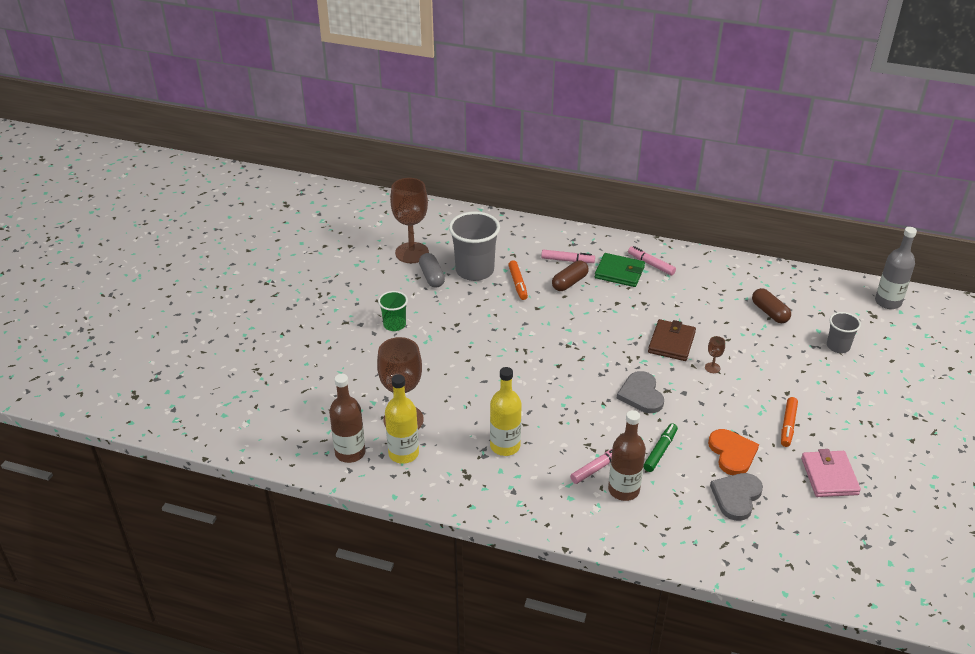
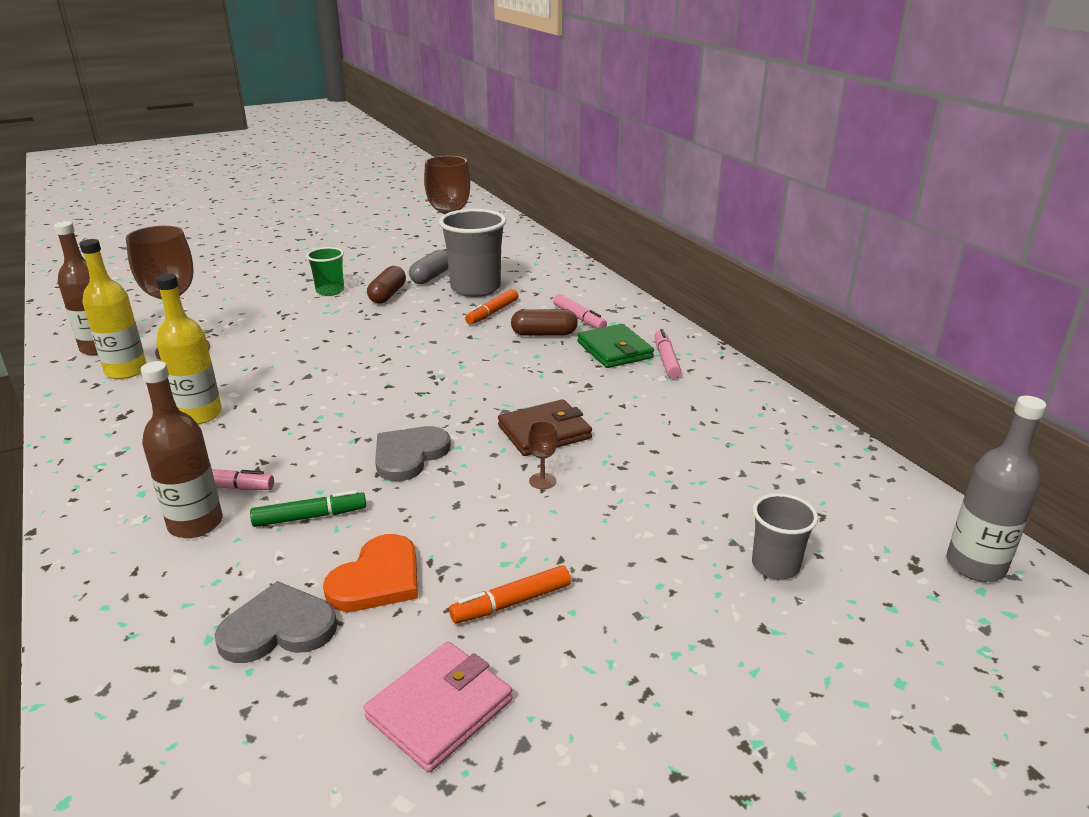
camera: 45 degrees right, 10 degrees down
(769, 312) = (736, 473): brown capsule -> brown capsule (387, 295)

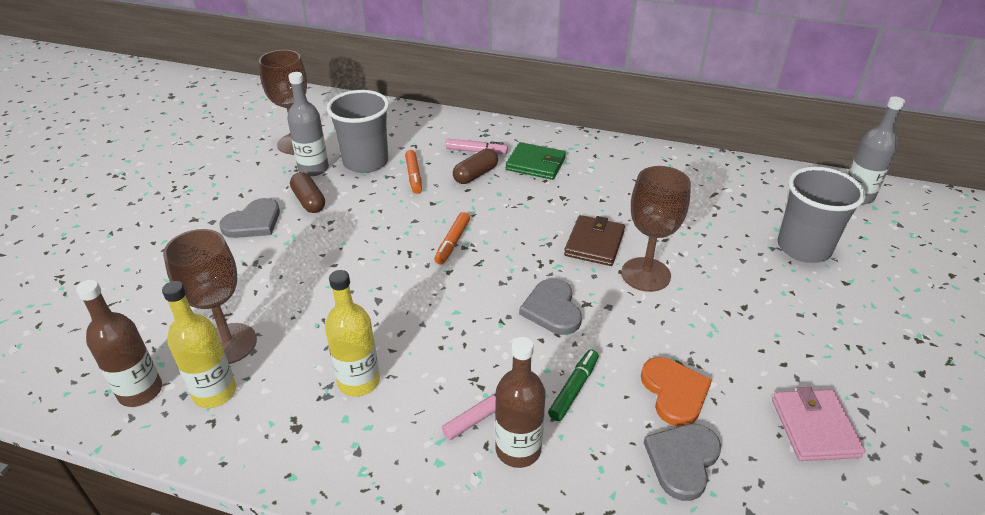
camera: 45 degrees left, 10 degrees up
(330, 291) = (253, 222): green cup -> grey heart
(431, 277) = (313, 169): grey capsule -> grey bottle
(511, 602) = (749, 352): orange marker -> orange marker (452, 243)
(542, 481) = (646, 274): brown goblet -> brown goblet, size x2.47
(666, 360) = (573, 155): pink marker -> none
(775, 565) = (803, 248): grey cup -> grey cup, size x1.80

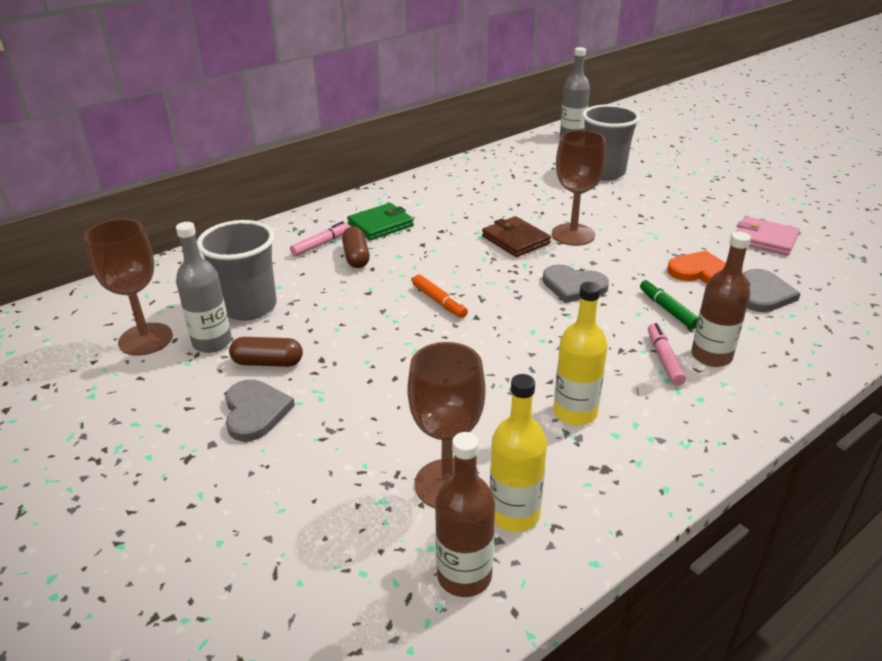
camera: 55 degrees left, 5 degrees down
(414, 176) = (313, 288): orange marker -> none
(682, 460) = (763, 294): grey heart -> grey heart turned 135 degrees counterclockwise

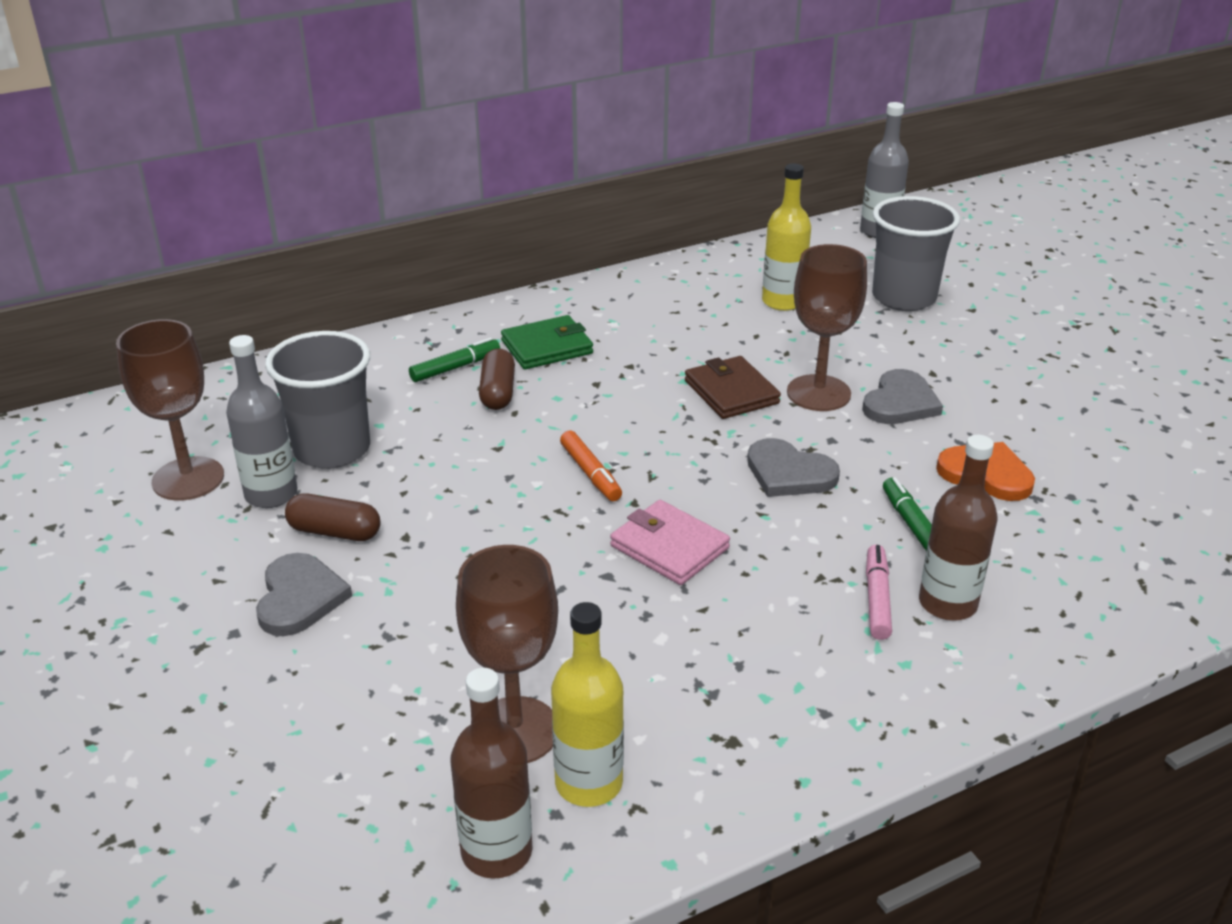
camera: 10 degrees right, 0 degrees up
(321, 244) = (455, 367): pink marker -> green marker
(575, 412) = (721, 658): yellow bottle -> yellow bottle (782, 301)
(763, 294) = (1067, 520): grey heart -> grey heart (900, 402)
(764, 239) = (1107, 433): pink wallet -> pink wallet (669, 547)

